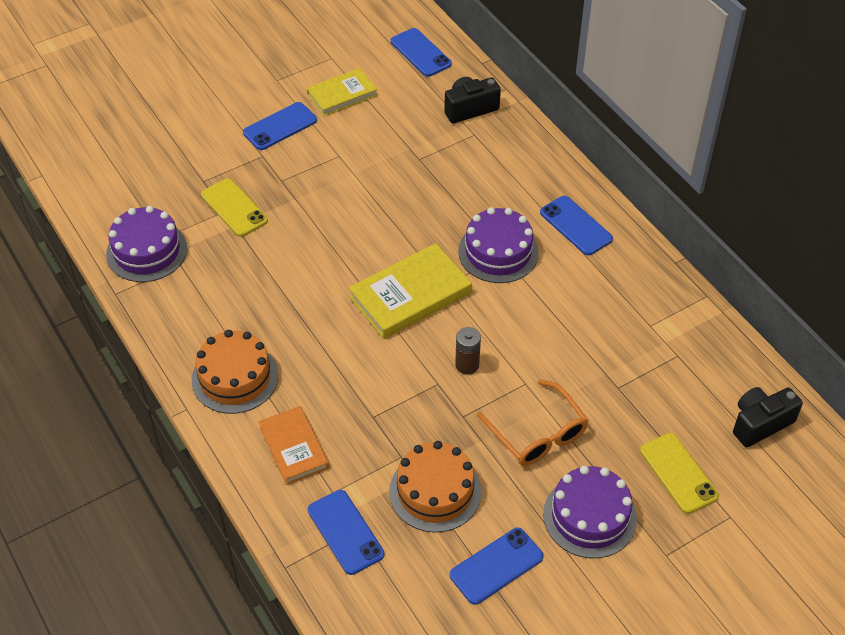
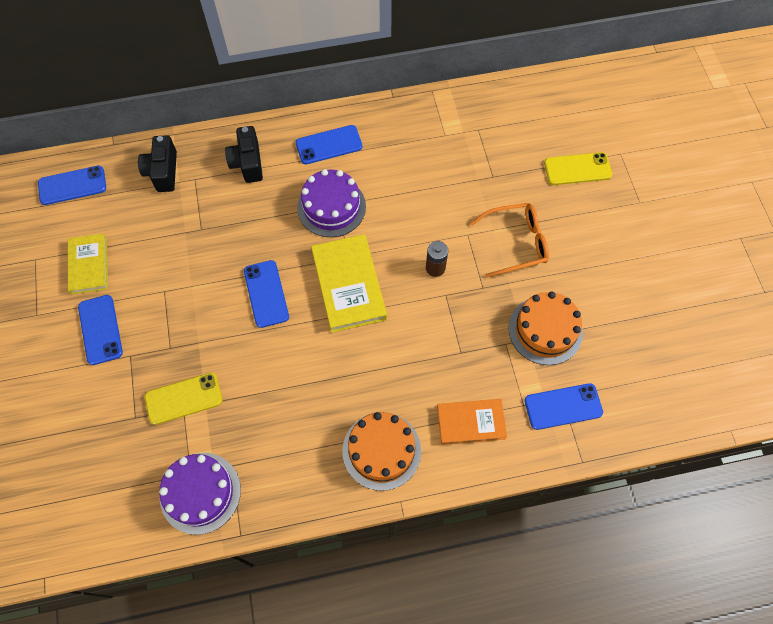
camera: 70 degrees left, 15 degrees up
(496, 566) = (621, 310): blue phone -> blue phone (266, 294)
(589, 516) = (596, 236): purple cake -> none
(760, 423) = (552, 106): black camera -> black camera (247, 163)

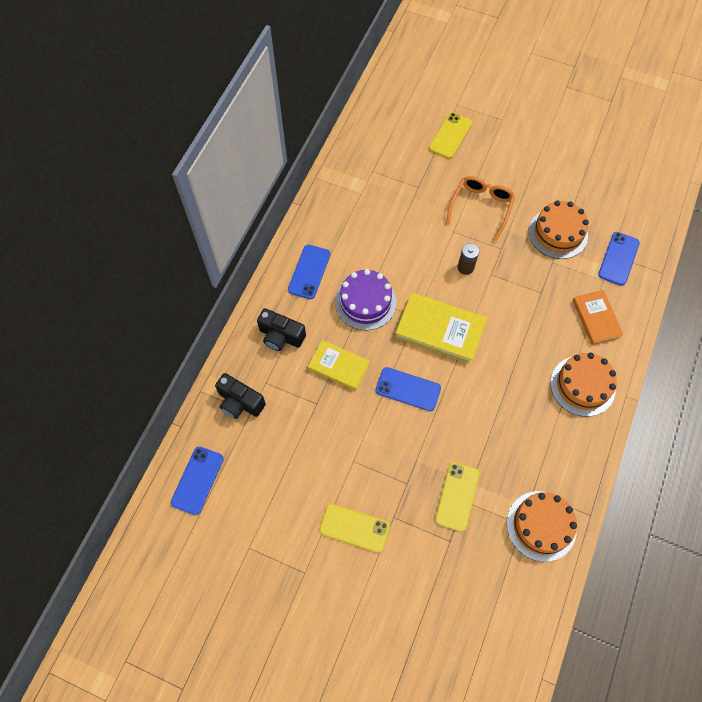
camera: 55 degrees left, 0 degrees up
(89, 265) = (287, 506): yellow book -> yellow book (338, 366)
(100, 329) = (354, 528): blue phone -> yellow phone
(200, 493) = (541, 525): purple cake -> orange cake
(471, 422) = (596, 319): orange book -> orange book turned 45 degrees counterclockwise

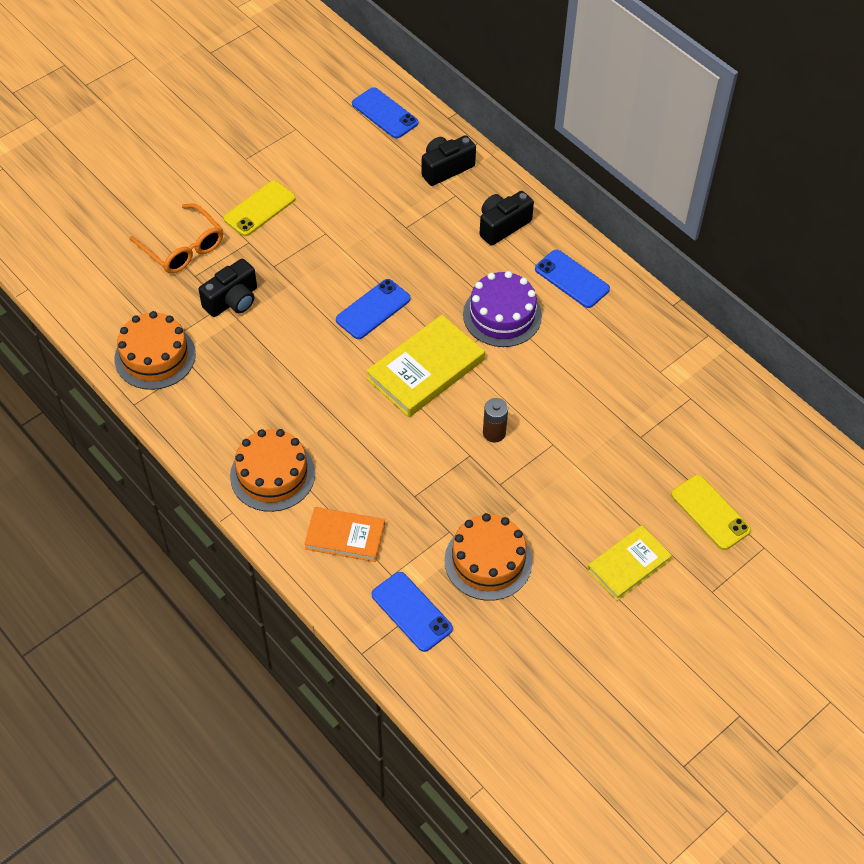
camera: 115 degrees right, 10 degrees down
(338, 366) = (437, 261): yellow book -> yellow book (628, 565)
(457, 496) = (232, 300): yellow phone -> black camera
(481, 208) = (573, 491): orange glasses -> orange glasses (182, 247)

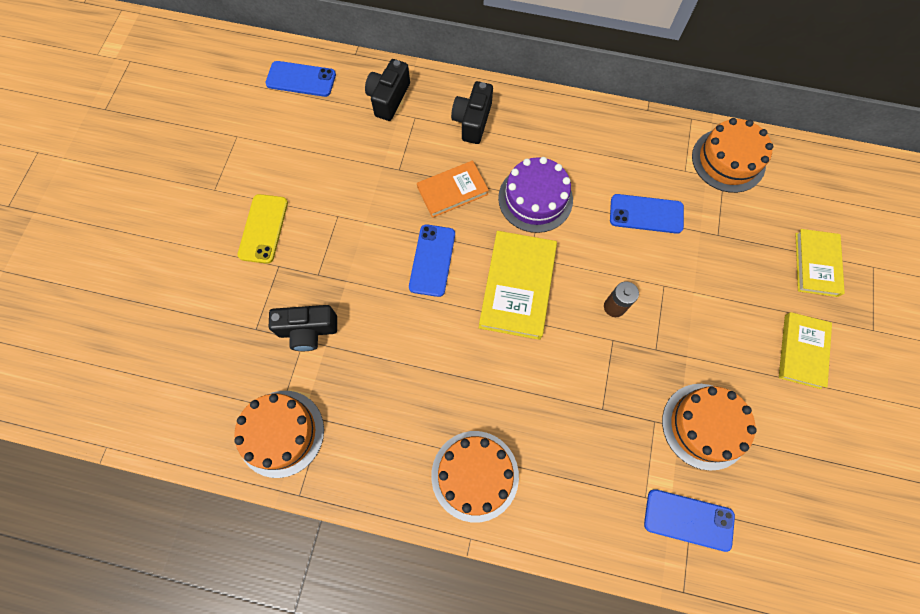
camera: 35 degrees left, 15 degrees up
(182, 247) = (223, 309): orange glasses -> none
(232, 300) = (308, 331): black camera -> black camera turned 75 degrees clockwise
(345, 536) = (580, 489): orange book -> orange book (452, 191)
(572, 279) = (560, 134): blue phone -> blue phone (646, 214)
(709, 387) = (728, 160): none -> orange cake
(710, 512) = (816, 264): yellow phone -> yellow book

